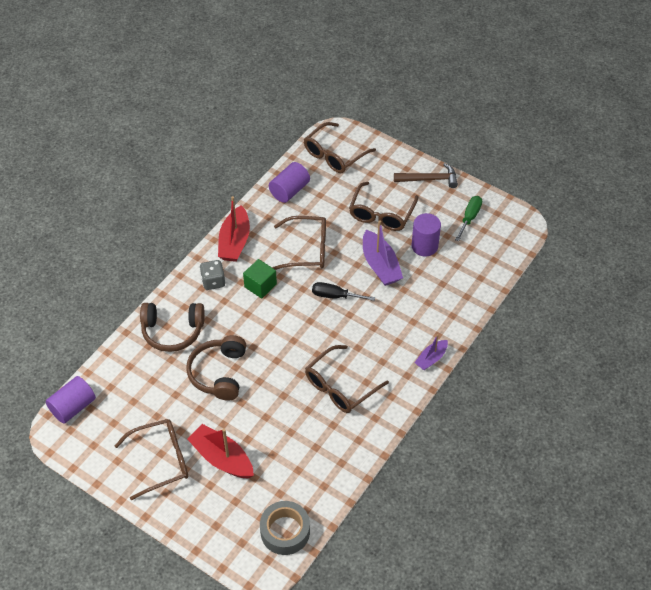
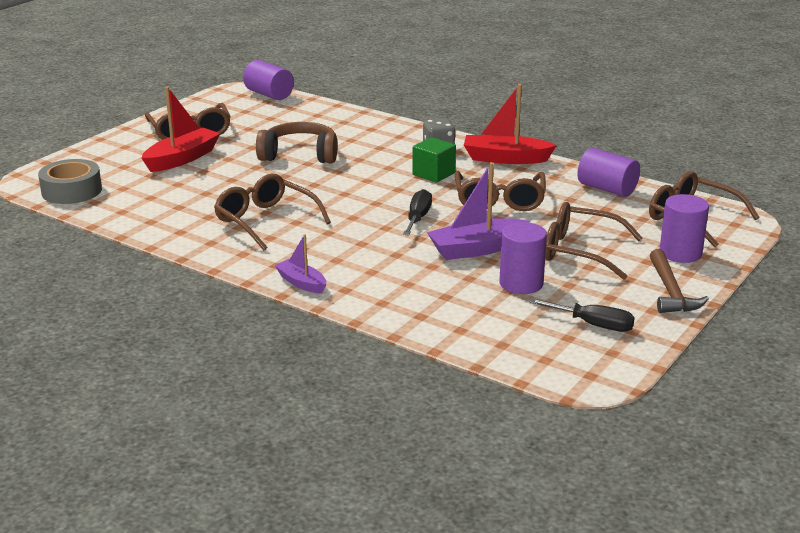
camera: 90 degrees right, 25 degrees down
(172, 331) = (363, 131): brown headphones -> none
(382, 168) = (680, 253): none -> purple cylinder
(469, 217) = (593, 325): green screwdriver -> black screwdriver

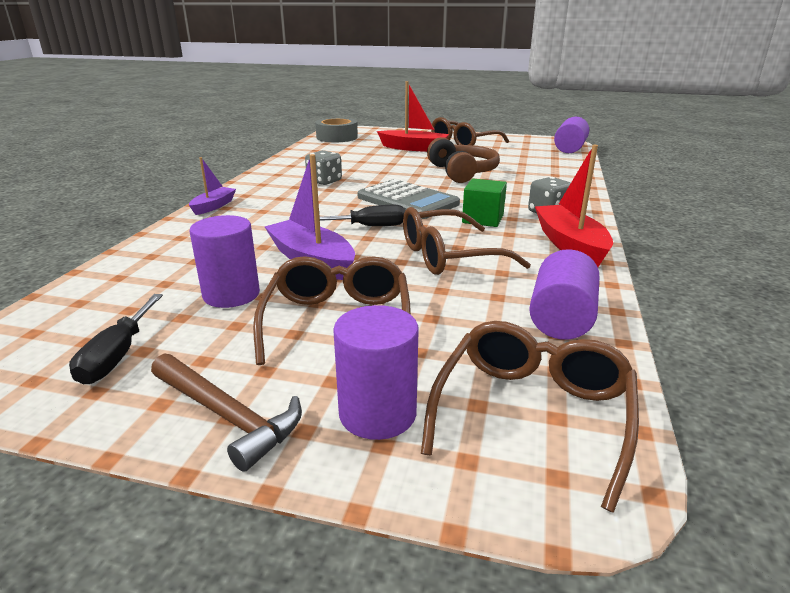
camera: 70 degrees right, 0 degrees up
(266, 221) = (324, 181): brown glasses -> grey dice
(364, 193) = (407, 201): none -> grey calculator
(670, 291) = (227, 416): brown hammer -> brown hammer turned 120 degrees counterclockwise

